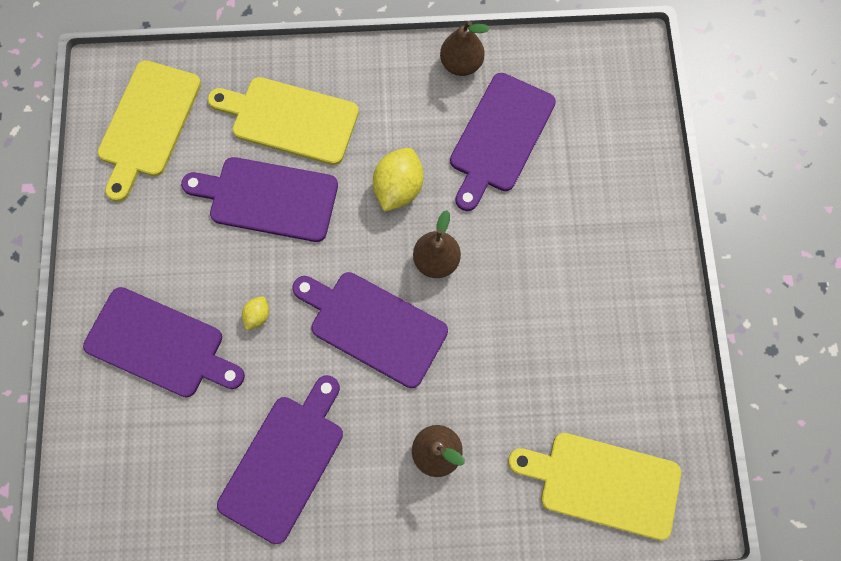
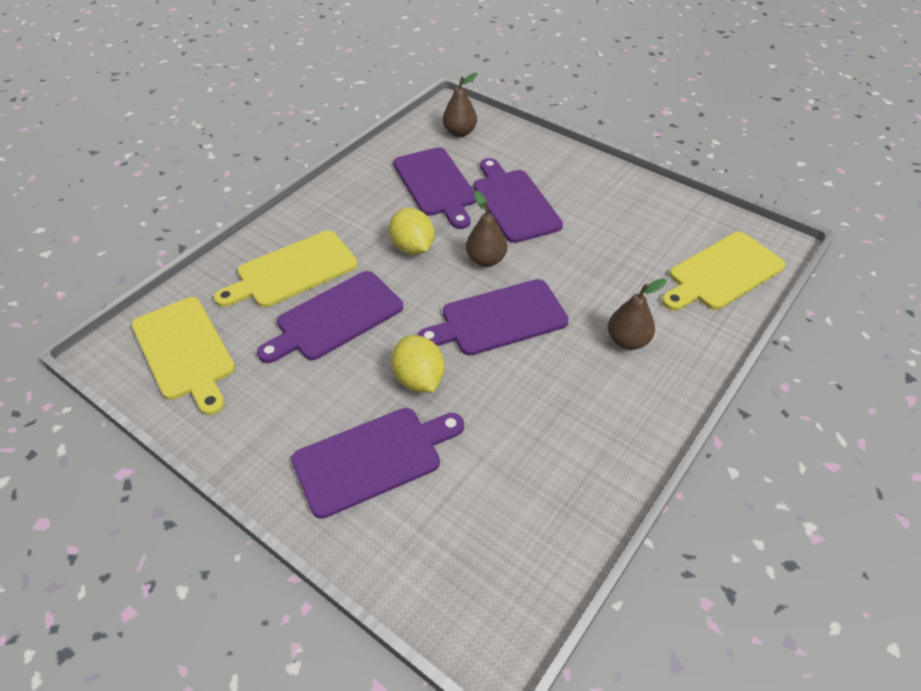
camera: 50 degrees left, 25 degrees down
(258, 315) = (419, 379): yellow lemon -> yellow lemon, size x1.98
(285, 462) = (555, 435): purple cutting board -> purple cutting board (514, 203)
(461, 64) = (365, 172): brown pear -> brown pear (459, 132)

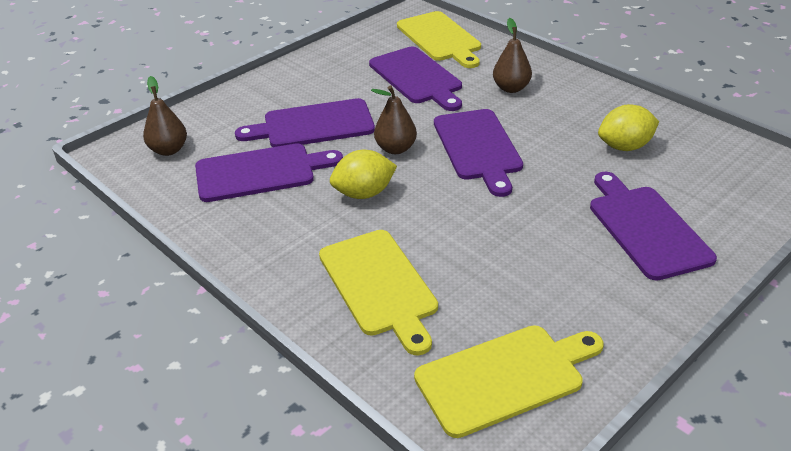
camera: 80 degrees left, 10 degrees down
(335, 318) = (463, 251): purple cutting board -> purple cutting board (417, 78)
(419, 379) = (551, 198): yellow lemon -> yellow lemon (625, 147)

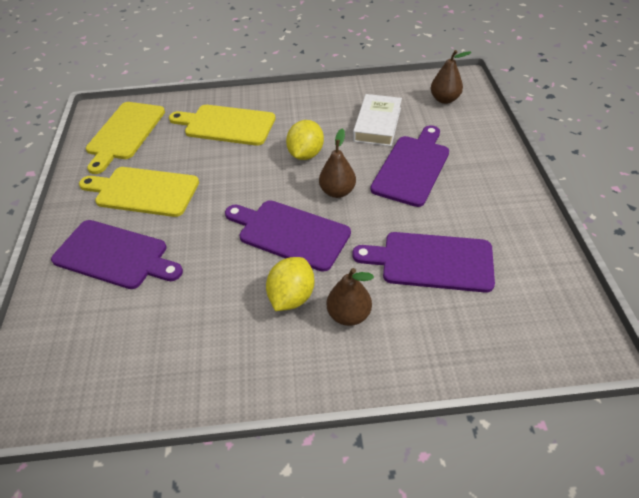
camera: 130 degrees right, 10 degrees up
(260, 172) = (377, 124): purple cutting board -> white book
(440, 38) = (502, 329): yellow cutting board -> yellow cutting board (143, 191)
(625, 147) = (188, 321): yellow lemon -> yellow lemon (292, 297)

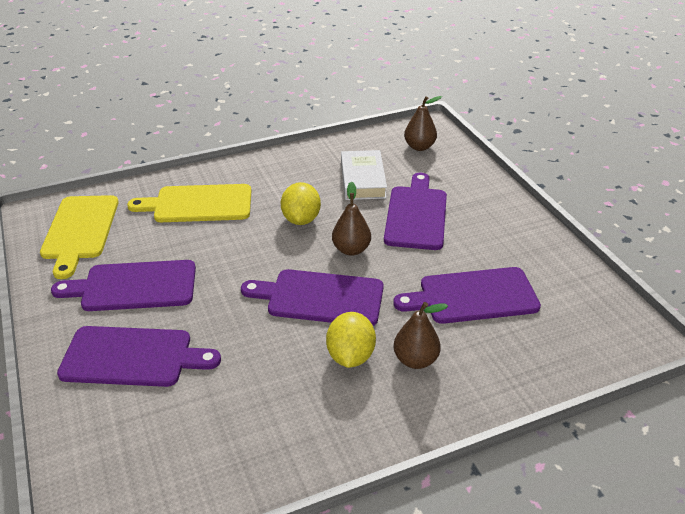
camera: 20 degrees left, 10 degrees down
(143, 191) = (134, 286): yellow cutting board -> purple cutting board

